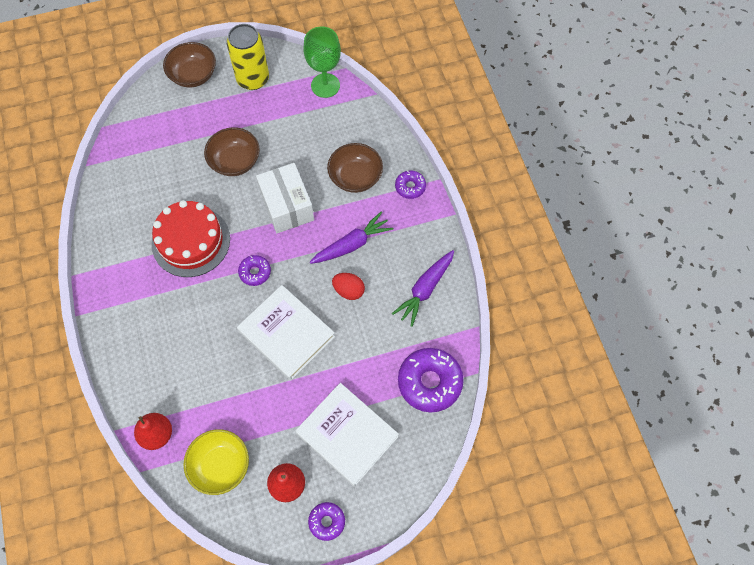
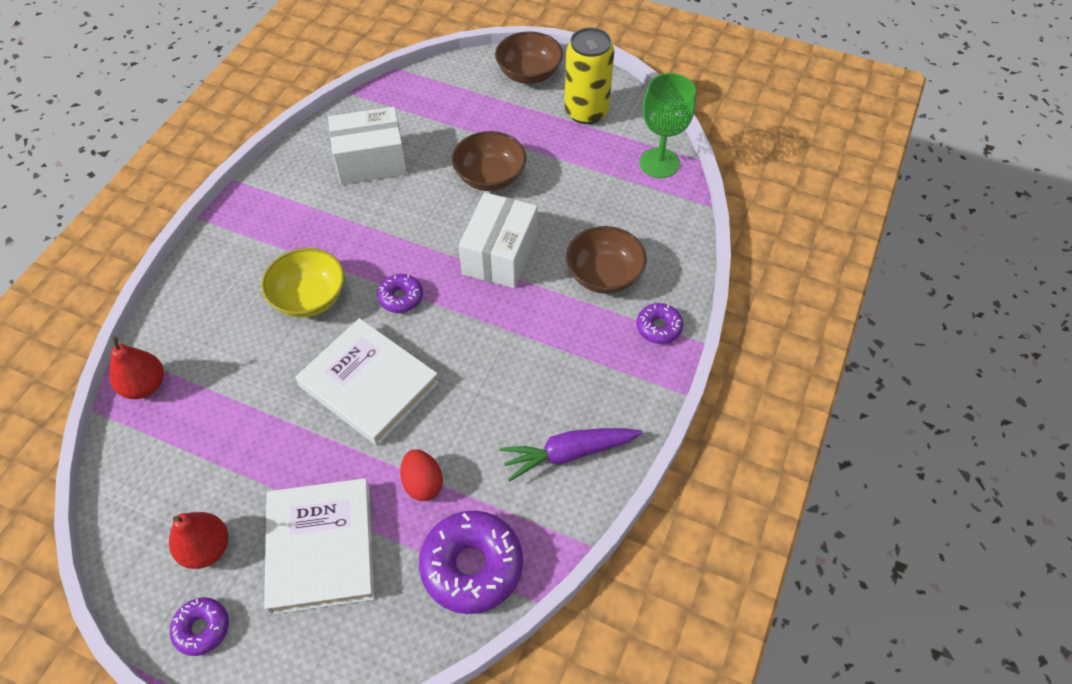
camera: 40 degrees right, 10 degrees down
(150, 201) = (371, 161): none -> white box
(191, 241) = (370, 223): red cake -> none
(220, 465) = (166, 468): yellow bowl -> yellow bowl (309, 298)
(286, 334) = (369, 384): white book -> white book turned 45 degrees counterclockwise
(349, 290) = (480, 389): red egg -> red egg (423, 483)
(352, 244) = (531, 342): purple carrot -> none

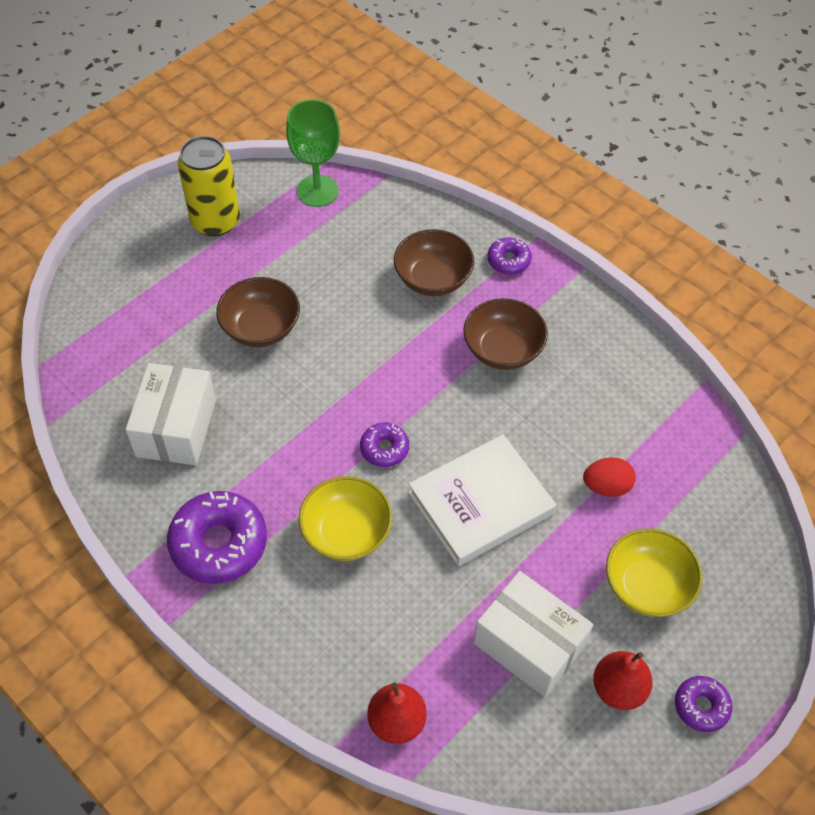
camera: 70 degrees left, 0 degrees up
(321, 548) = (647, 586): white book -> yellow bowl
(472, 566) = (699, 471): purple donut -> purple donut (219, 544)
(500, 255) = (369, 350): white box -> white box (529, 644)
(529, 74) = (129, 249): brown bowl -> brown bowl (503, 350)
(569, 453) = (613, 367): purple carrot -> none

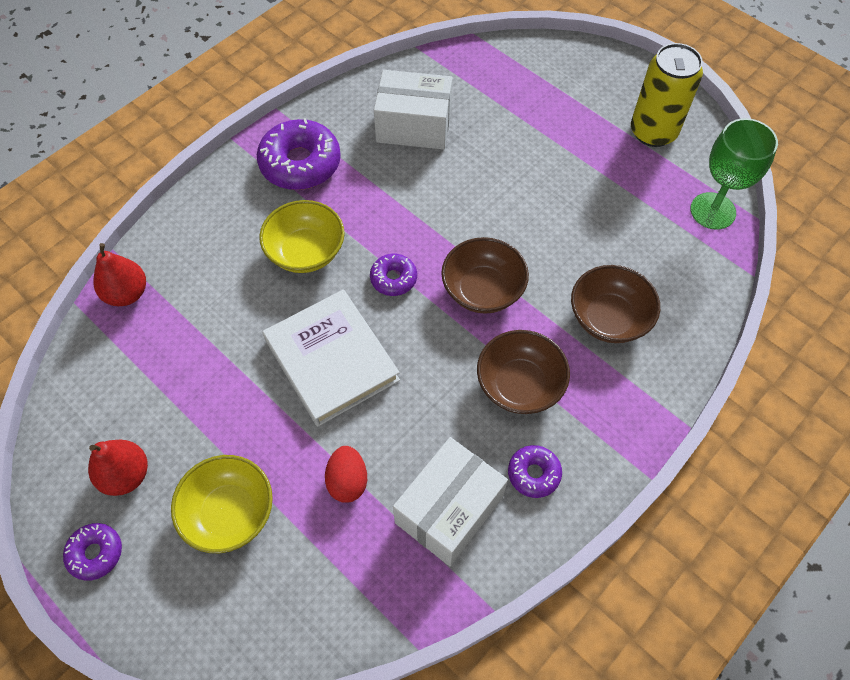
camera: 90 degrees right, 5 degrees up
(261, 328) = (527, 176): brown bowl -> brown bowl (483, 290)
(508, 261) = (647, 394): purple donut -> purple donut (533, 474)
(529, 644) = (181, 398): white box -> white box (449, 510)

